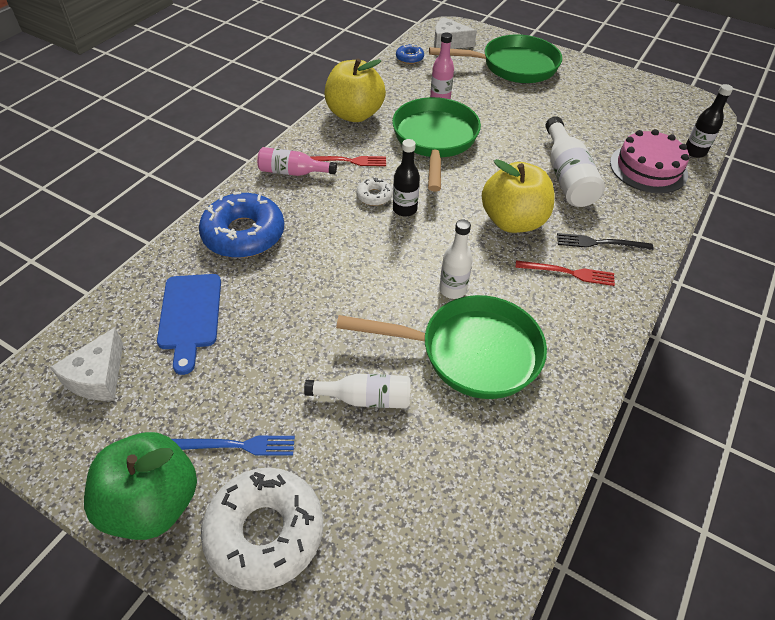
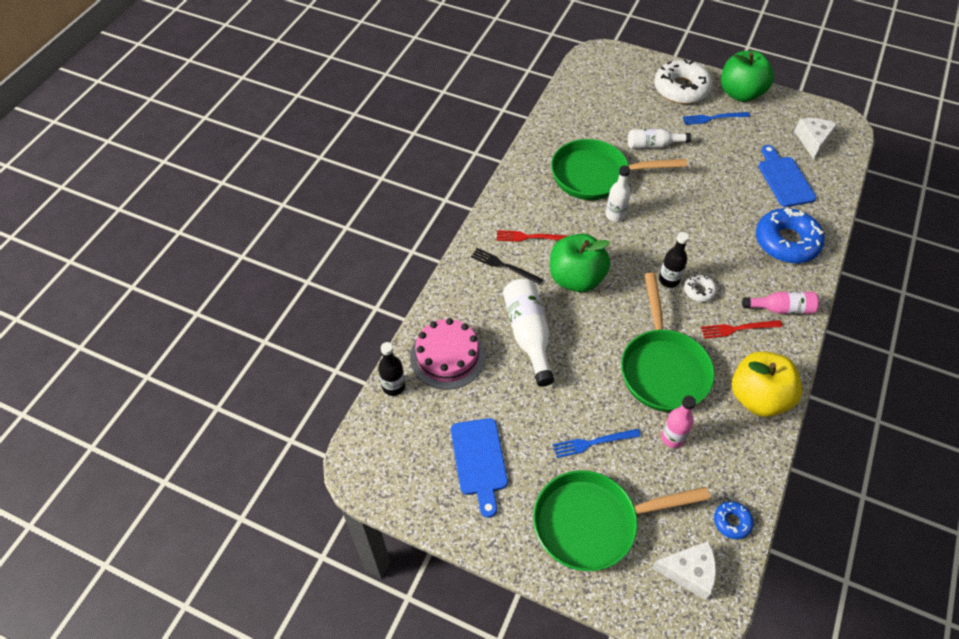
camera: 175 degrees right, 5 degrees up
(508, 103) = (593, 443): none -> blue fork
(512, 221) = (576, 279): yellow apple -> green apple
(600, 243) = (504, 266): black fork -> black fork turned 150 degrees counterclockwise
(604, 102) = (479, 461): none -> blue cutting board

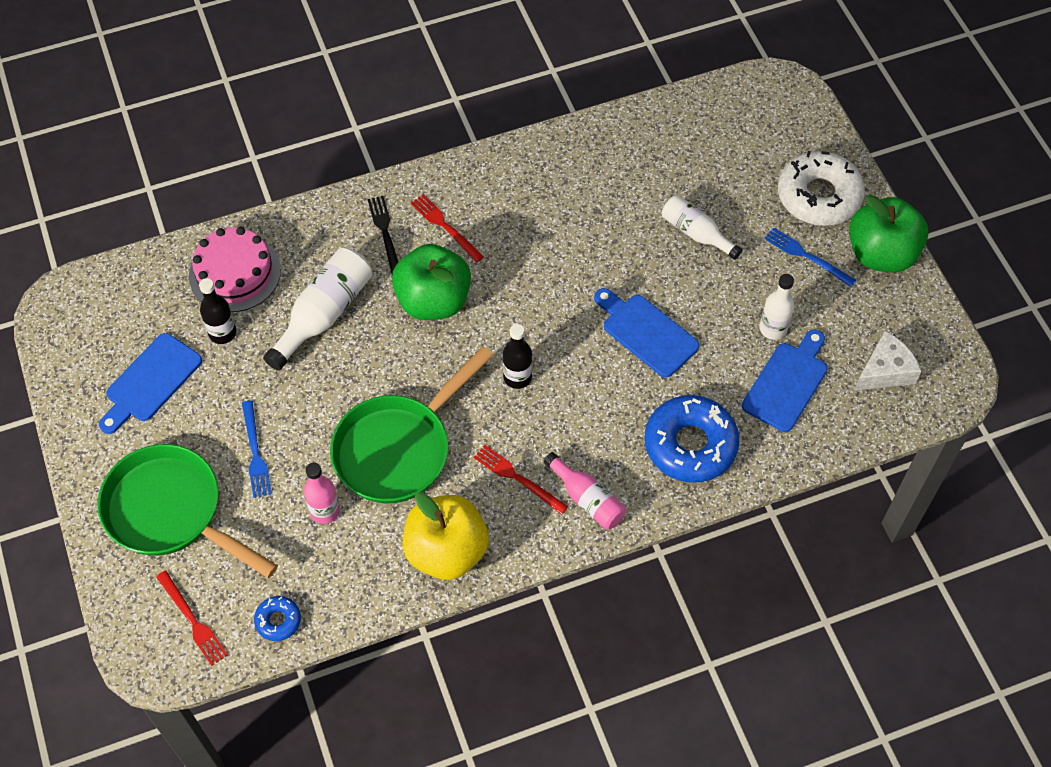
camera: 45 degrees right, 5 degrees up
(393, 386) = (162, 260): black bottle -> black bottle (222, 333)
(593, 443) = (255, 452): blue fork -> blue fork turned 135 degrees counterclockwise
(596, 175) = (591, 217): green pan -> none
(615, 215) = (554, 272): white bottle -> white bottle (773, 329)
(689, 572) = (192, 620): white cheese -> red fork
(696, 208) = (646, 332): none -> blue cutting board
(699, 291) = (531, 412): white donut -> none

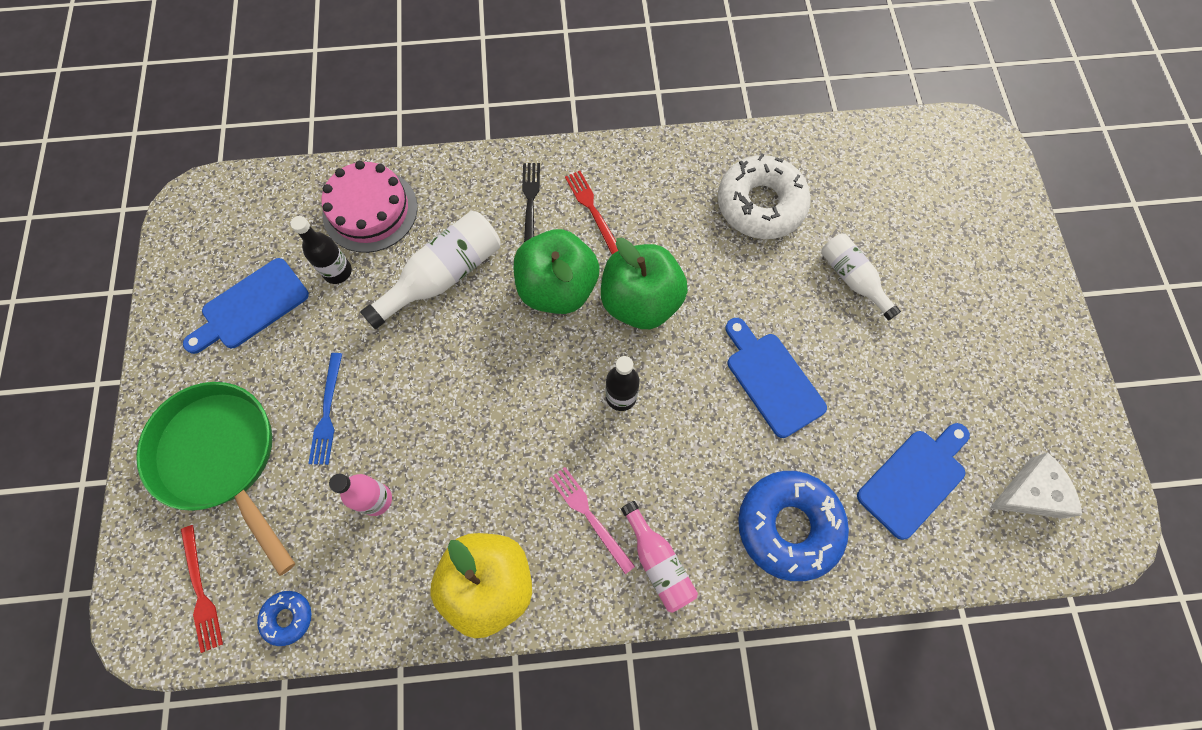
camera: 15 degrees right, 10 degrees up
(399, 448) = (474, 446): green pan -> none
(517, 478) = (589, 516): red fork -> pink fork
(773, 329) = (912, 410): white bottle -> none
(806, 256) = (967, 334): blue fork -> none
(818, 196) = (995, 268): white donut -> white donut (760, 204)
(881, 254) = (1052, 351): green apple -> green apple (640, 302)

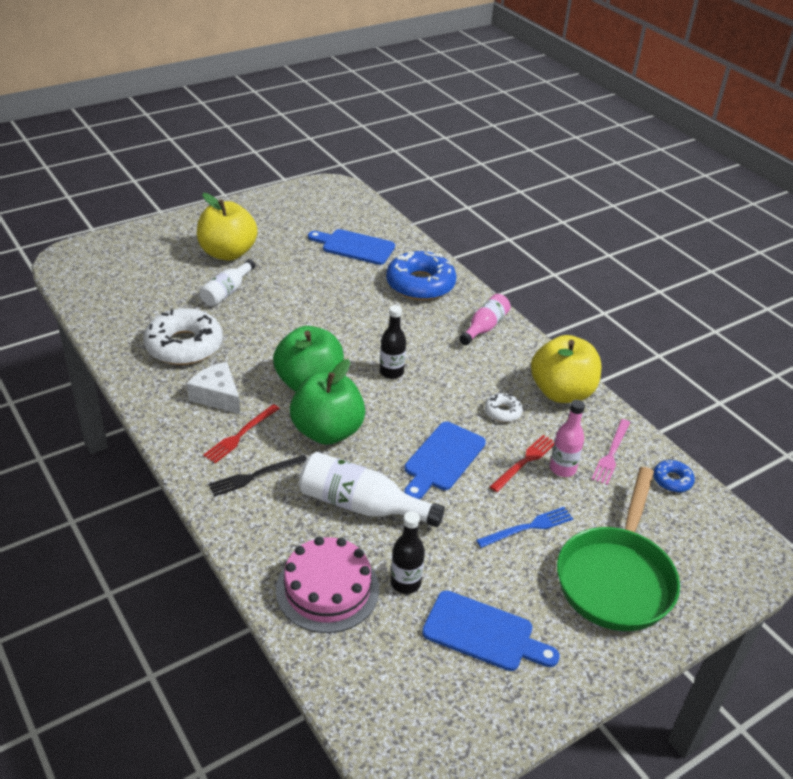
camera: 120 degrees left, 30 degrees down
(201, 591) = (705, 537): red fork -> red fork (524, 462)
(494, 487) = (503, 412): none -> white donut
(589, 516) = (482, 362): pink fork -> pink fork (611, 454)
(772, 380) = (329, 310): blue cutting board -> blue cutting board (442, 459)
(943, 308) = (228, 253): none -> yellow apple
(1030, 493) = (332, 210): white cheese -> white cheese (217, 396)

